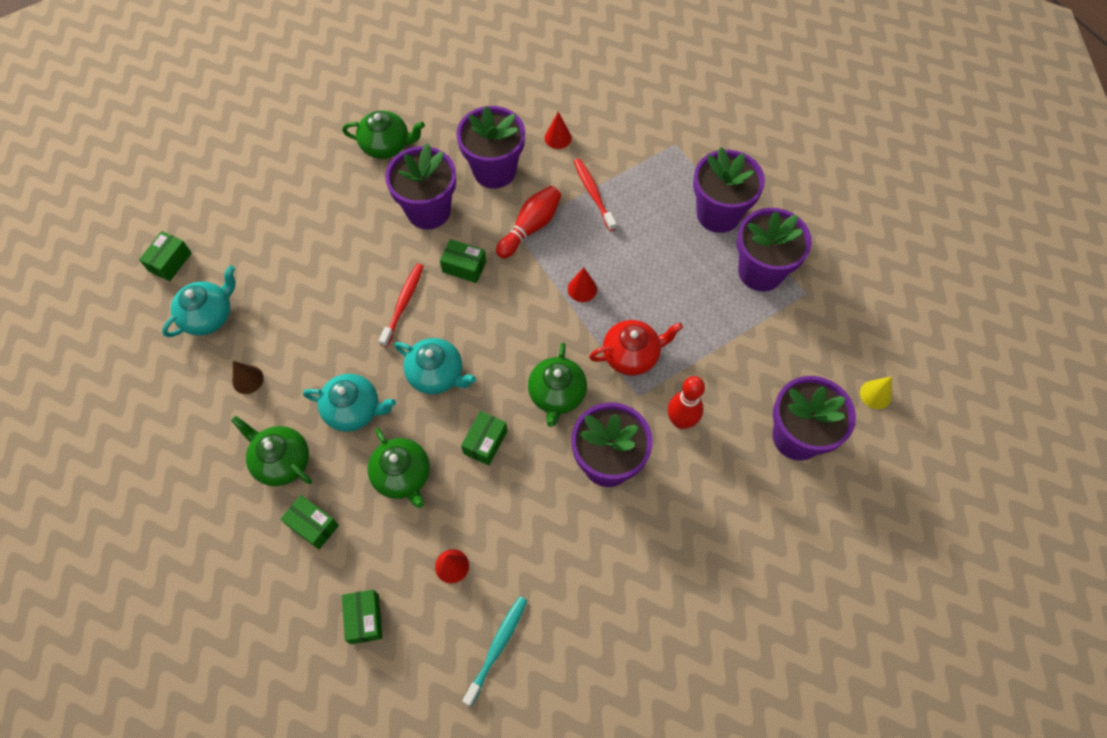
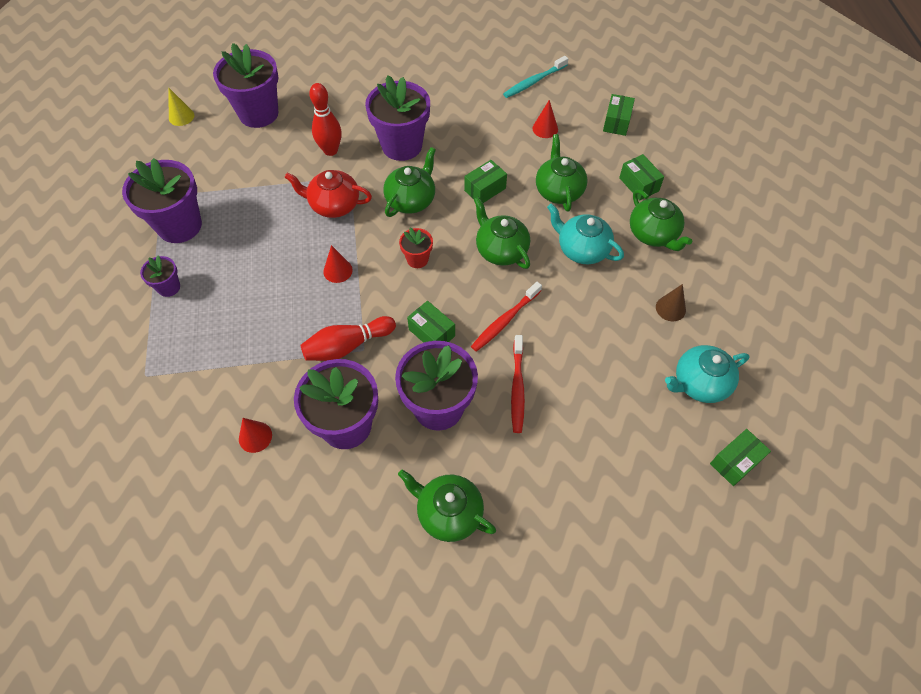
camera: 155 degrees left, 5 degrees down
(437, 374) = (501, 250): turquoise teapot -> green teapot
(514, 331) = (417, 259): none -> red flower pot
(593, 194) = (265, 355): red toothbrush -> red toothbrush (517, 388)
(718, 214) = (169, 287): purple flower pot -> purple flower pot, size x0.48

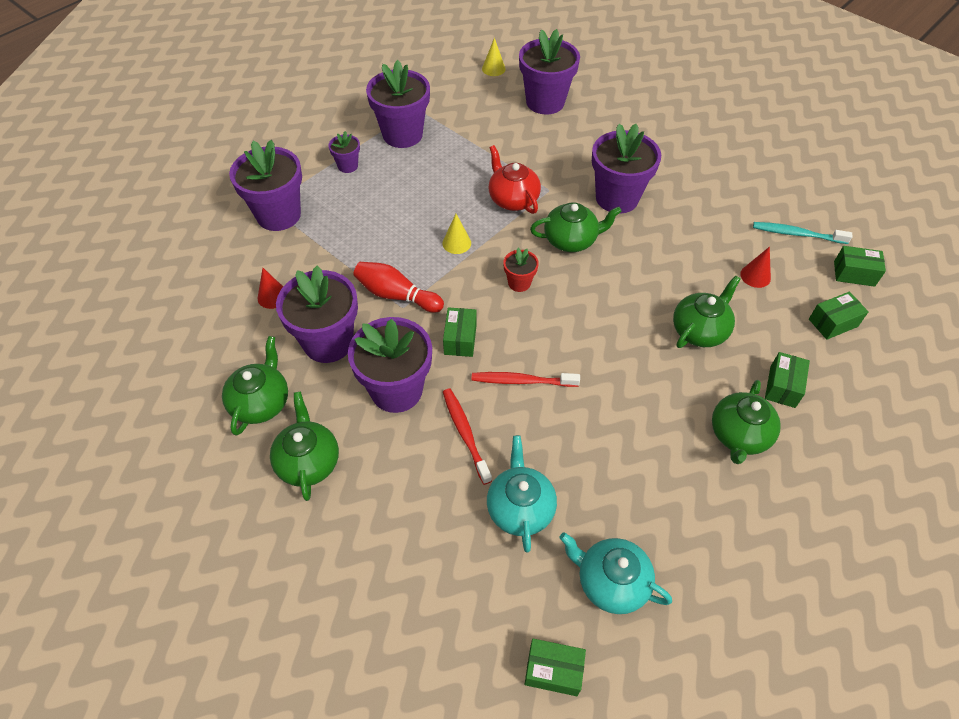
camera: 50 degrees right, 5 degrees down
(166, 375) = (278, 215): none -> purple flower pot
(330, 150) = (560, 162): red bowling pin -> none
(338, 270) = (456, 243): red cone -> yellow cone
(485, 189) = (638, 279): green box -> green box (854, 274)
(501, 250) = (589, 331): green teapot -> green teapot (261, 402)
(517, 388) = (465, 434): red toothbrush -> red toothbrush turned 105 degrees clockwise
(582, 249) = (656, 389): turquoise teapot -> turquoise teapot (520, 508)
(670, 308) = (670, 503): brown cone -> none

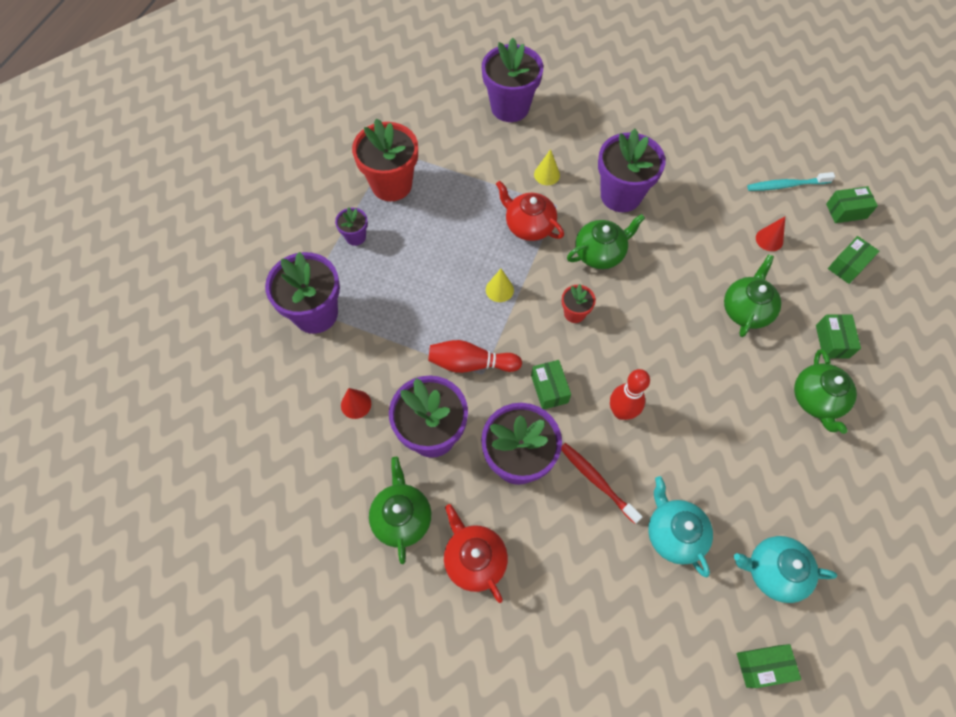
camera: 20 degrees left, 10 degrees up
(308, 462) = (474, 559): green teapot -> red teapot
(402, 134) = (391, 184): purple flower pot -> red flower pot
(493, 69) = (443, 82): yellow cone -> yellow cone (547, 174)
(522, 381) = (621, 412): red toothbrush -> red bowling pin

